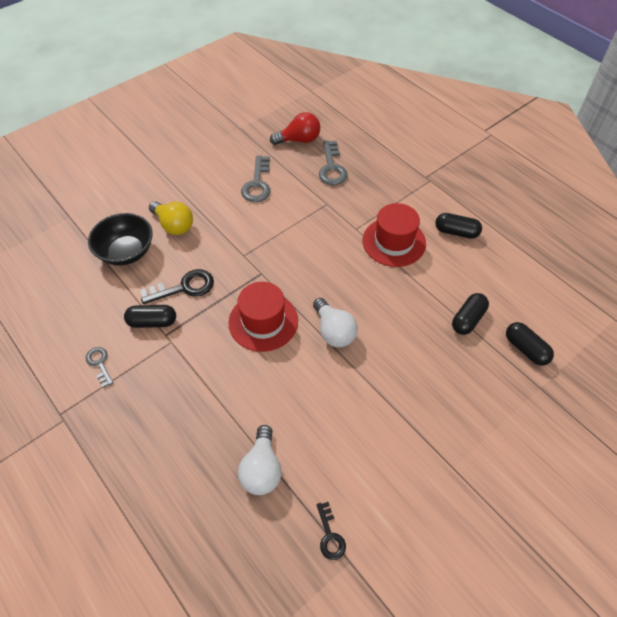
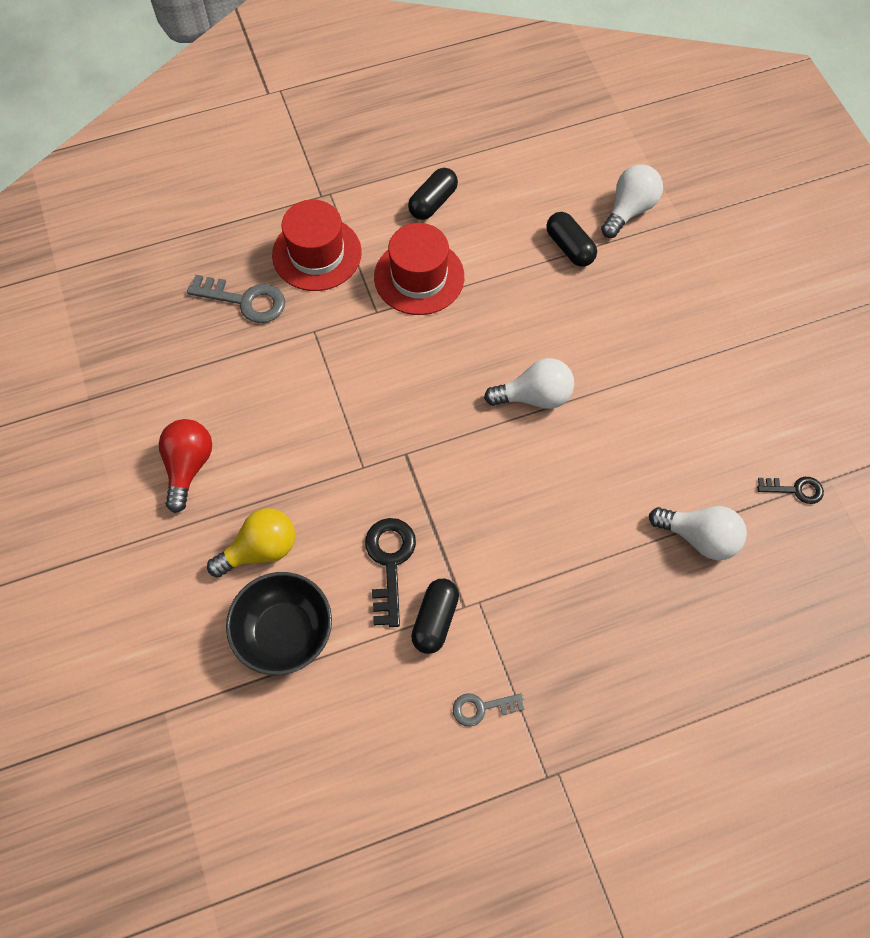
camera: 70 degrees left, 10 degrees up
(257, 184) = (229, 409): grey key -> none
(263, 321) = (488, 475): red hat -> red hat (317, 254)
(299, 140) = (163, 324): red light bulb -> red light bulb (188, 466)
(525, 349) = (629, 210): black capsule -> white light bulb

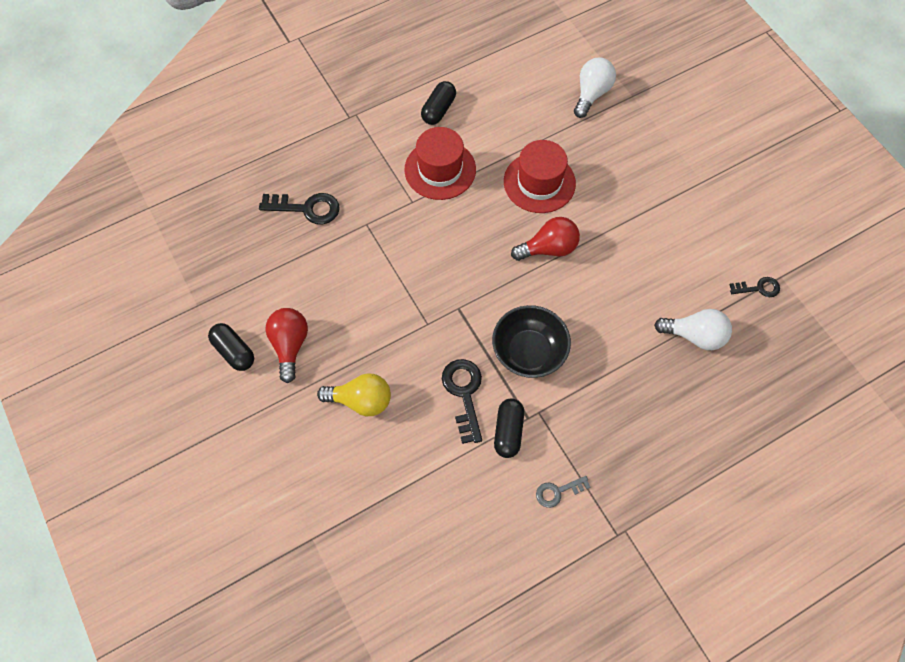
camera: 10 degrees left, 0 degrees up
(245, 301) = (307, 208): grey key -> black key
(260, 549) = (361, 400): yellow light bulb -> yellow light bulb turned 45 degrees clockwise
(284, 632) = (393, 461): black bowl -> black bowl (528, 352)
(317, 254) = (355, 163): red hat -> red hat (539, 182)
(534, 396) = (548, 248): white light bulb -> red light bulb
(569, 247) = (552, 129): black capsule -> black capsule (234, 351)

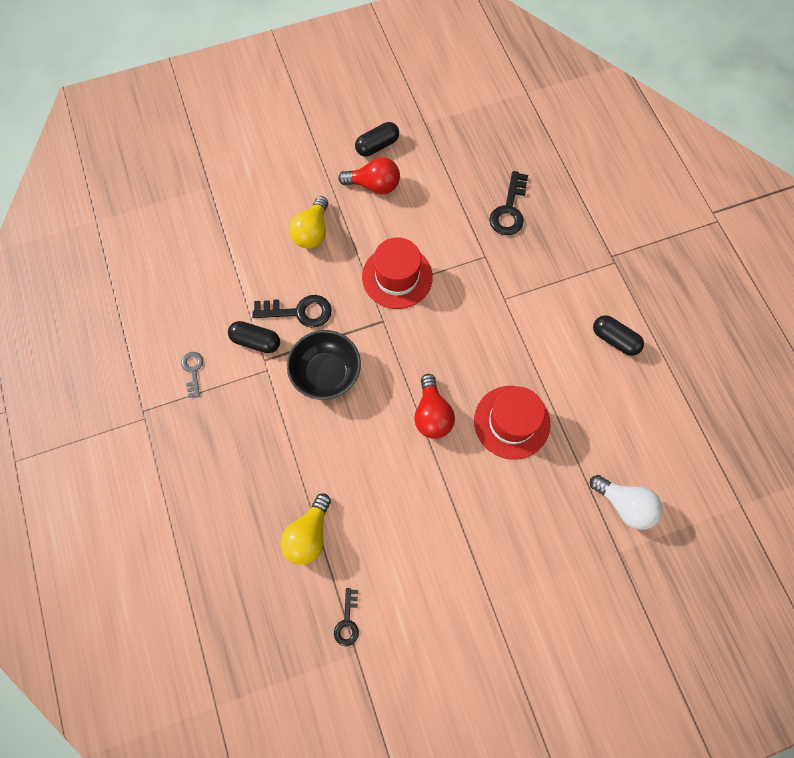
camera: 100 degrees right, 5 degrees up
(440, 169) = (539, 329): red hat -> red hat (397, 277)
(694, 335) = (308, 534): white light bulb -> yellow light bulb

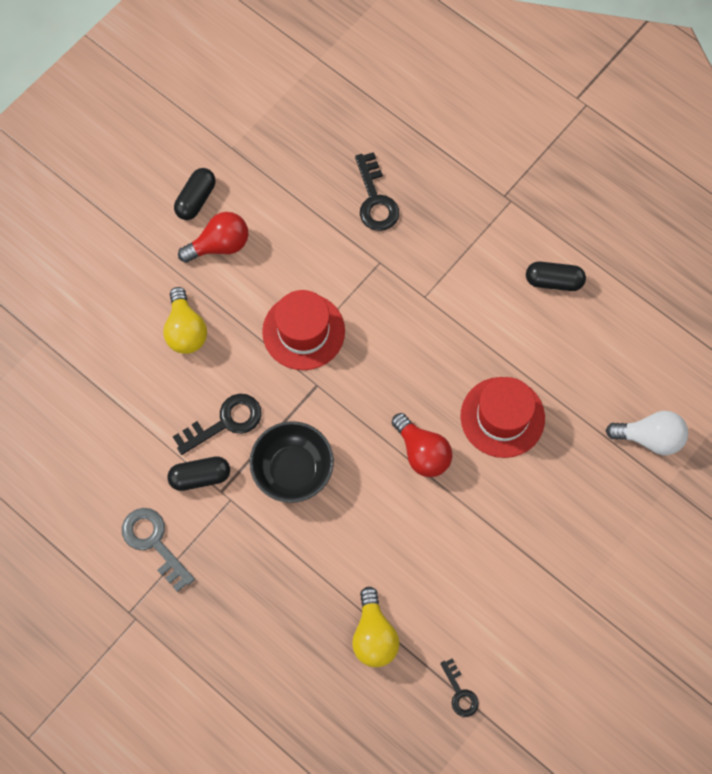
camera: 30 degrees left, 0 degrees up
(193, 370) = (154, 543): grey key -> grey key, size x1.67

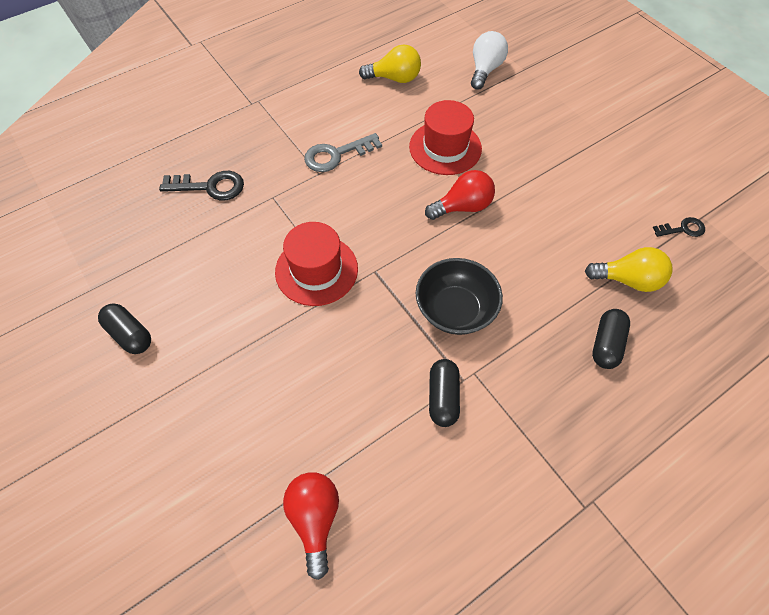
camera: 75 degrees left, 10 degrees down
(154, 543) = (508, 461): grey key -> grey key (336, 155)
(186, 330) = (274, 376): yellow light bulb -> yellow light bulb (394, 78)
(219, 245) = (193, 323): red light bulb -> red light bulb (315, 518)
(225, 422) = (389, 359): black key -> none
(553, 281) = (339, 92): black capsule -> black capsule (606, 344)

